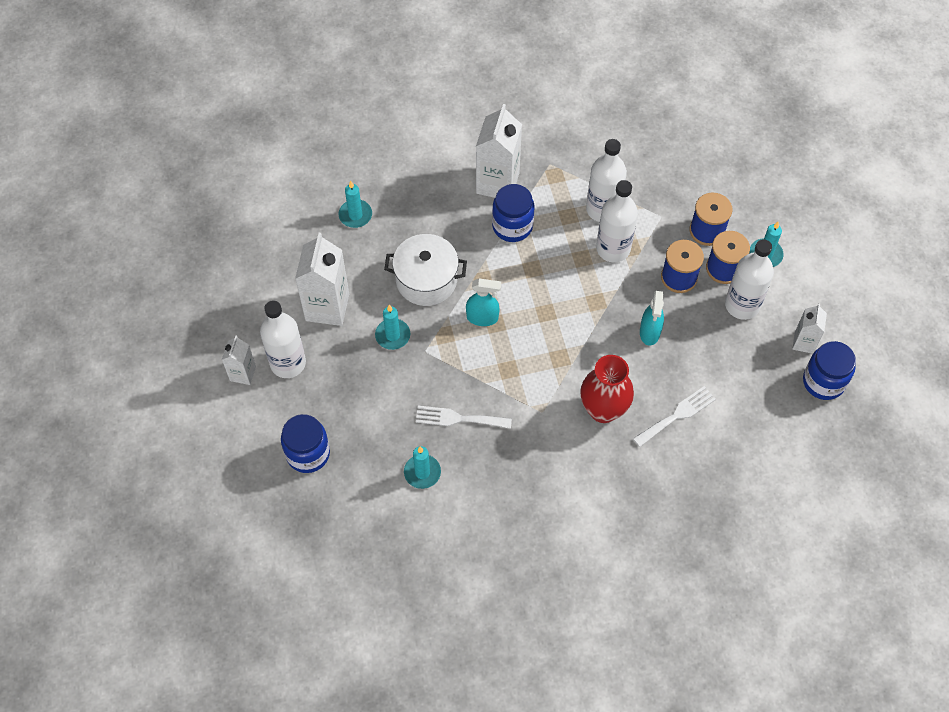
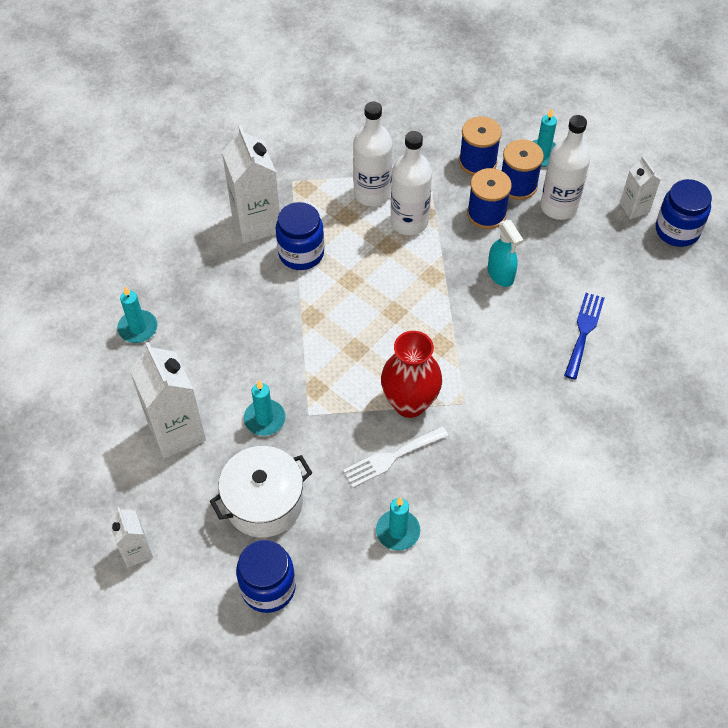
camera: 35 degrees left, 5 degrees down
(288, 363) = (177, 511): white bottle -> none
(426, 280) = (257, 348): white pot -> white pot (264, 503)
(482, 317) = (339, 351): turquoise spray bottle -> none
(603, 410) = (517, 366): red vase -> red vase (409, 403)
(677, 415) = (584, 331): white fork -> blue fork

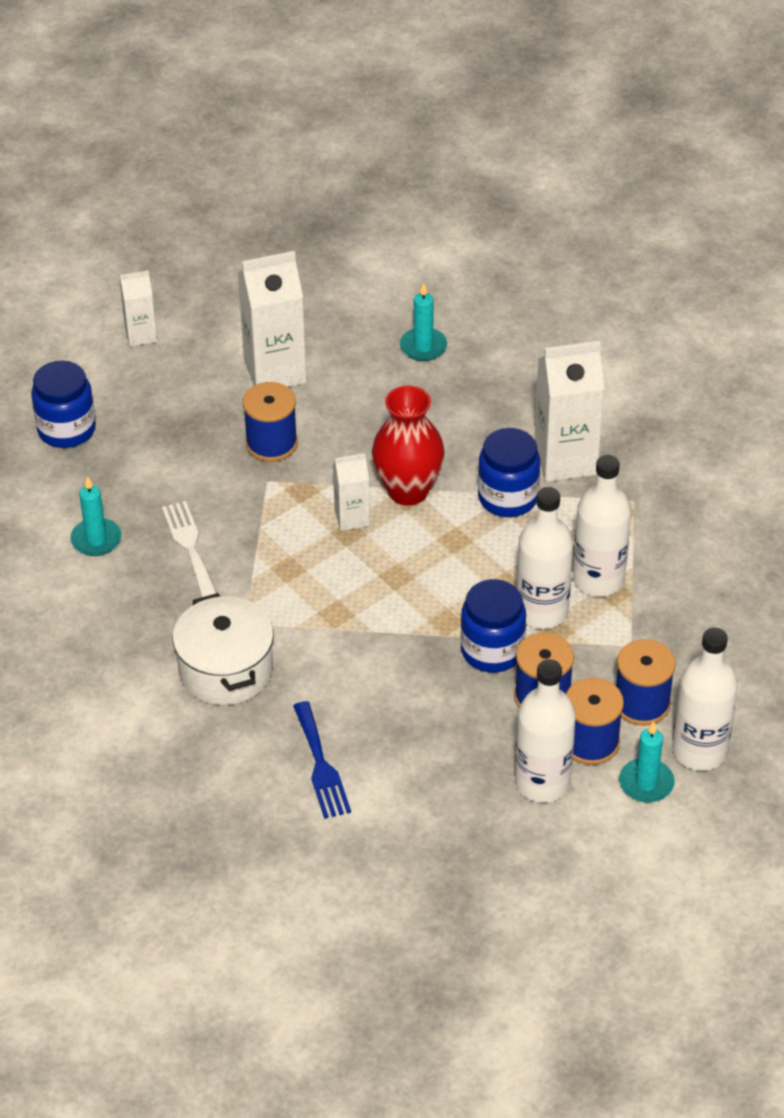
camera: 100 degrees right, 10 degrees down
(264, 419) = (271, 443): turquoise candle -> blue spool
(264, 503) = (165, 434): white pot -> white pot (226, 670)
(409, 403) = (258, 572): red vase -> red vase (408, 491)
(500, 275) = (433, 694): turquoise spray bottle -> none
(508, 131) = (699, 751): none -> white bottle
(584, 331) = (321, 765): blue fork -> blue fork turned 45 degrees clockwise
(634, 208) = (525, 874): white carton -> white carton (352, 518)
(677, 230) = (473, 917): blue jar -> blue jar (492, 650)

